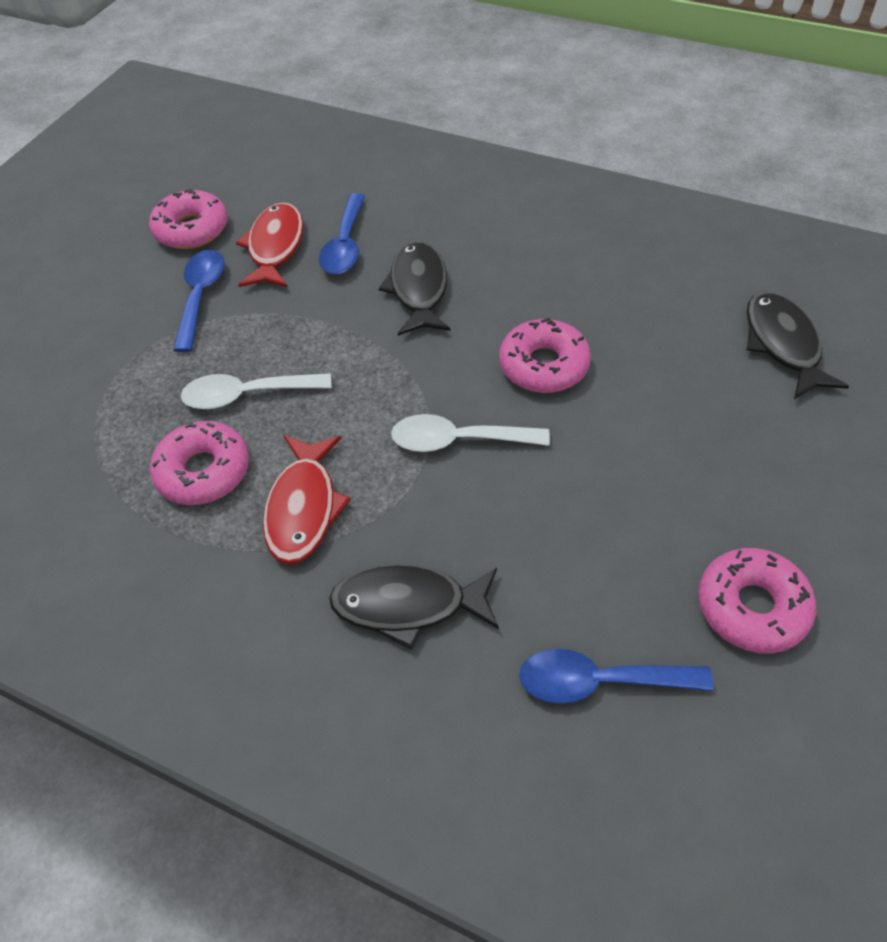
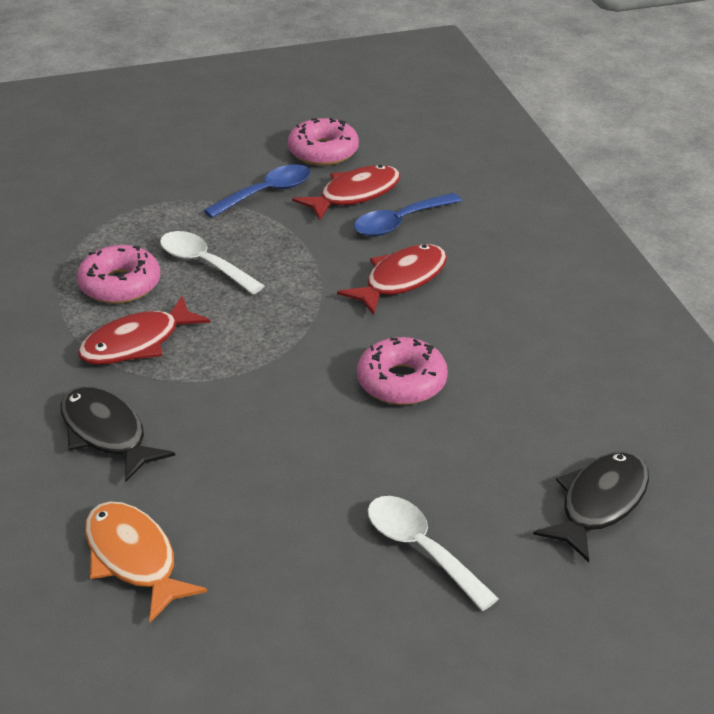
camera: 45 degrees right, 15 degrees down
(418, 289) = (401, 280): black fish -> red fish
(458, 440) = (275, 379): white spoon -> white spoon (421, 549)
(599, 681) = (134, 559): blue spoon -> orange fish
(752, 607) = (284, 611): pink donut -> none

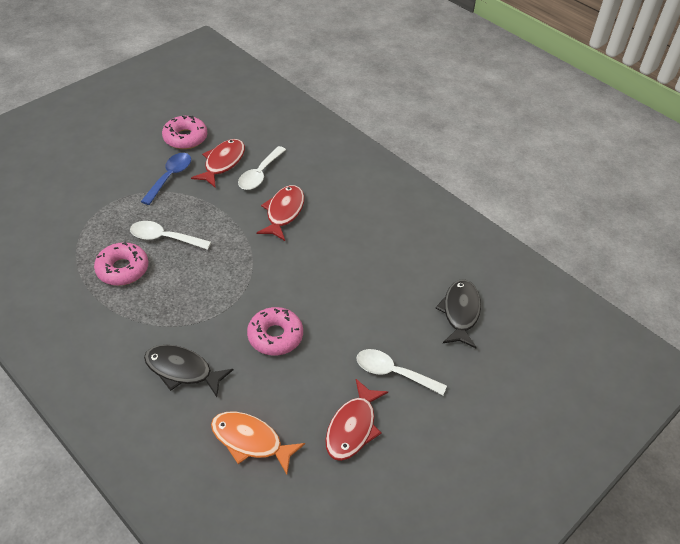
camera: 30 degrees left, 10 degrees up
(137, 343) = (160, 305): red fish -> red fish (353, 427)
(399, 222) = (260, 174): blue spoon -> white spoon
(401, 382) = (323, 277): pink donut -> pink donut (275, 336)

